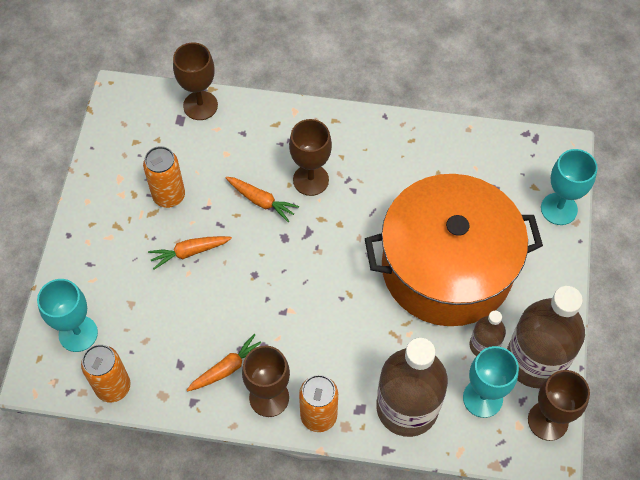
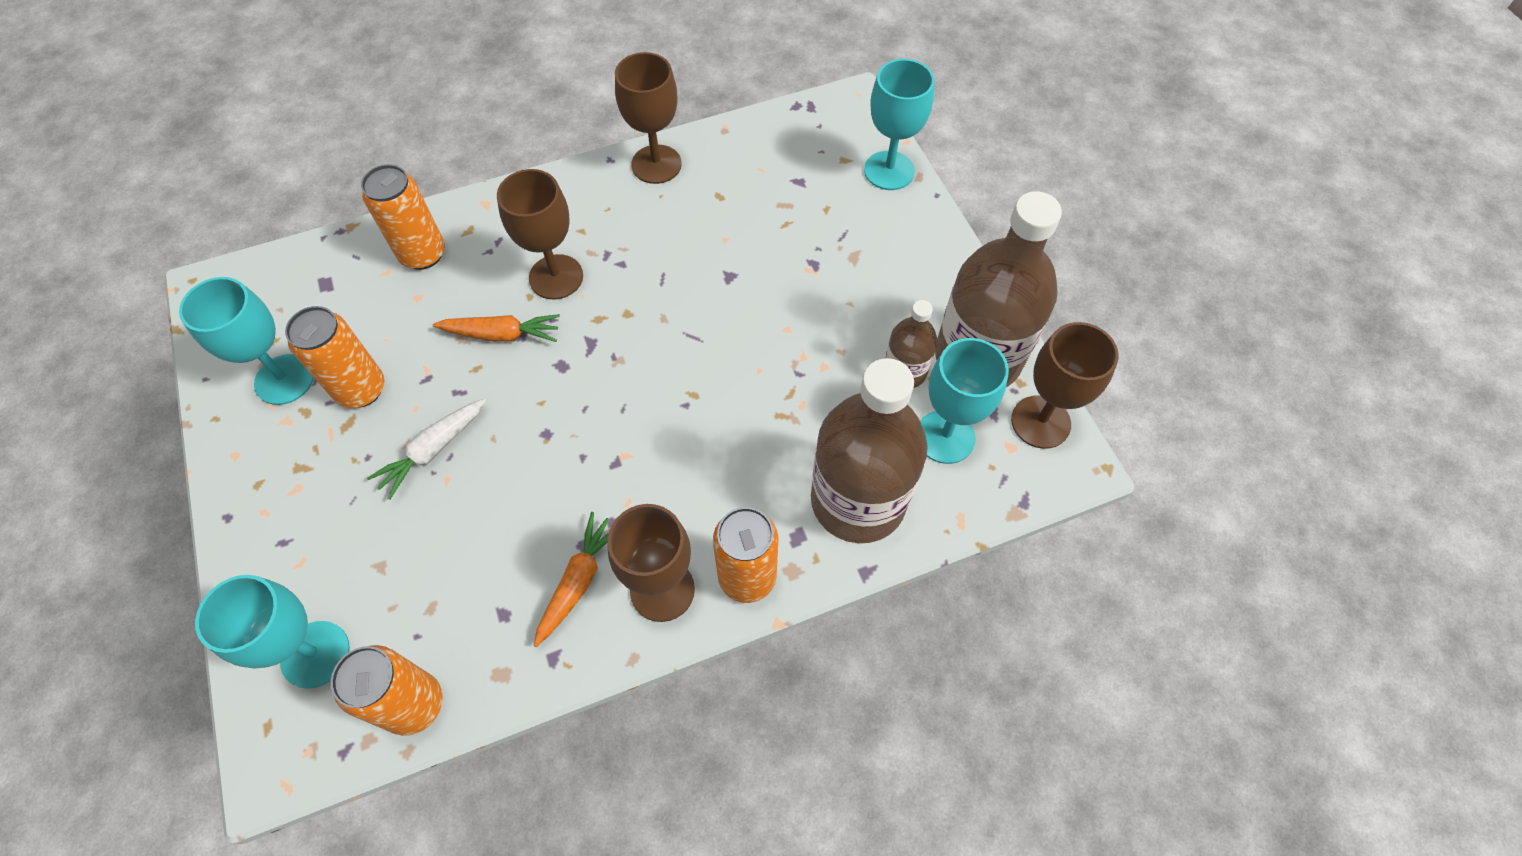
camera: 30 degrees left, 0 degrees up
(132, 169) = (284, 379): none -> turquoise goblet
(189, 252) = (433, 450): orange carrot -> white carrot
(200, 105) = (346, 253): brown goblet -> brown goblet (656, 164)
(242, 127) = (423, 254): none -> orange can
(447, 267) = (799, 300): orange pot -> none

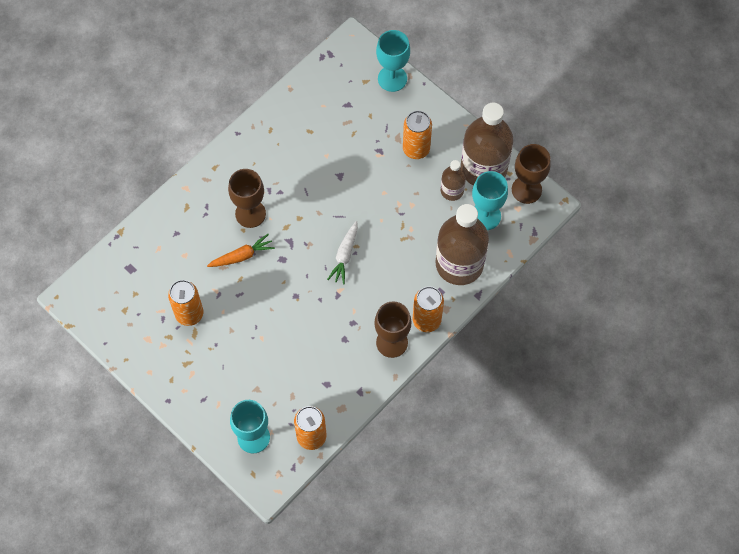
camera: 25 degrees left, 5 degrees up
(284, 379) = (146, 326): turquoise goblet -> none
(423, 254) = (171, 230): orange can -> orange can (416, 149)
(433, 450) = (246, 327): white carrot -> white carrot (345, 255)
(578, 581) = (352, 355): orange carrot -> none
(656, 164) = (265, 126): brown goblet -> none

